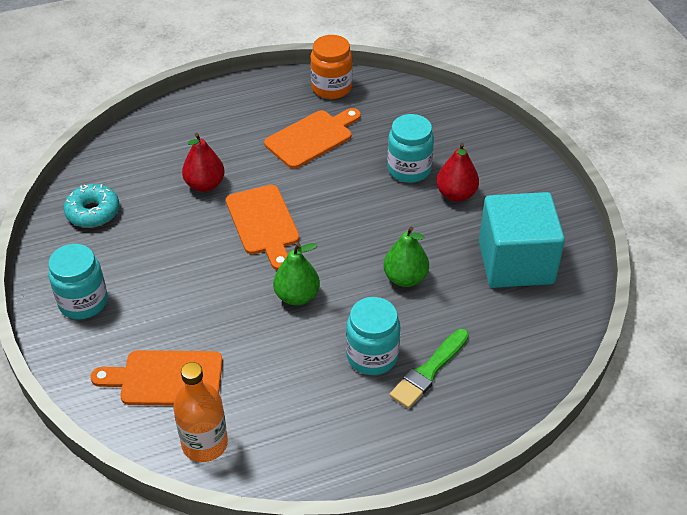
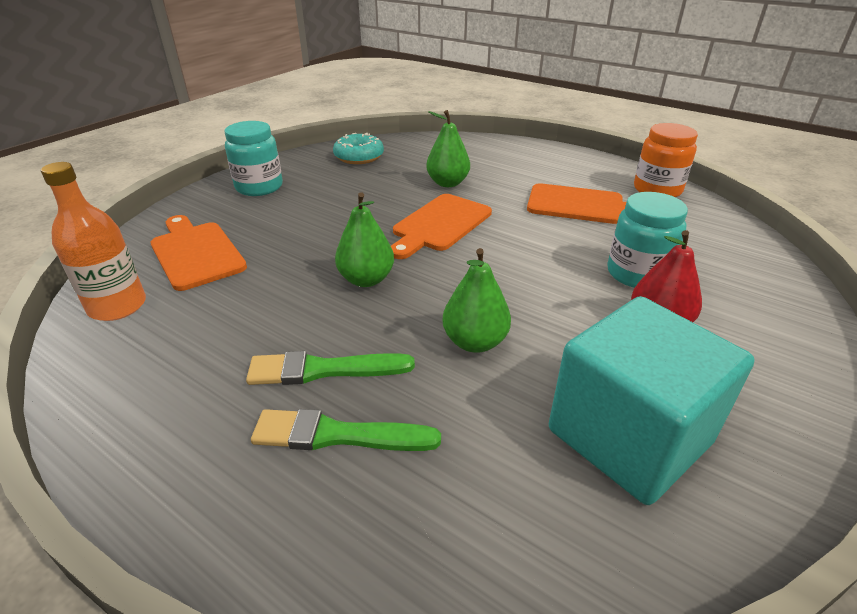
camera: 55 degrees right, 10 degrees down
(205, 185) = (447, 183): red pear -> green pear
(372, 356) = (323, 370): turquoise jar -> green brush

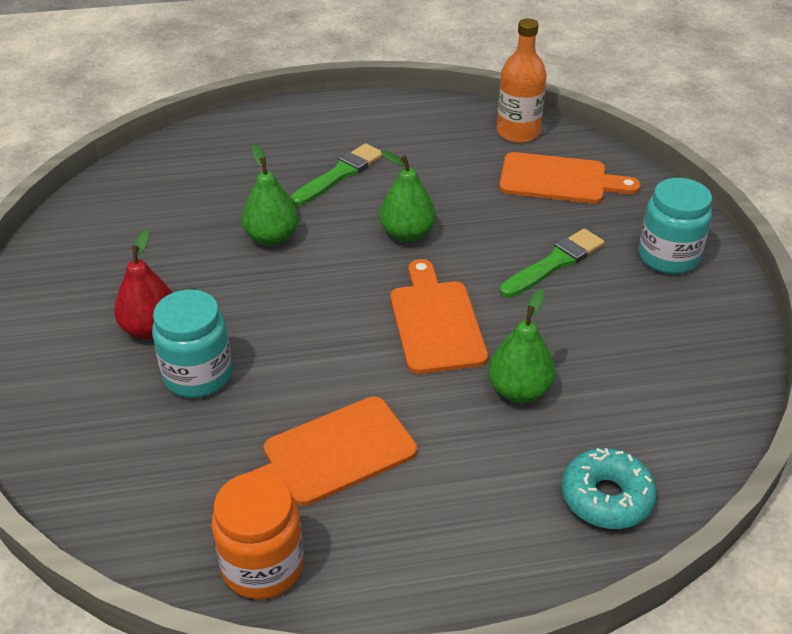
camera: 135 degrees right, 5 degrees up
(338, 435) = (286, 158): green brush -> green brush (554, 263)
(359, 157) = (687, 368): turquoise donut -> turquoise donut (606, 497)
(629, 436) = (130, 239): turquoise cube -> none

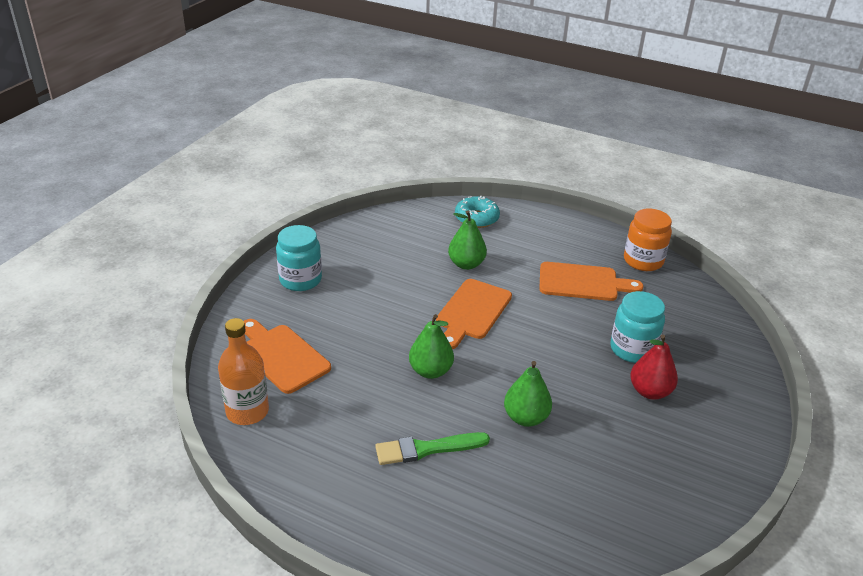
camera: 145 degrees left, 5 degrees down
(554, 263) = (366, 308): green brush -> none

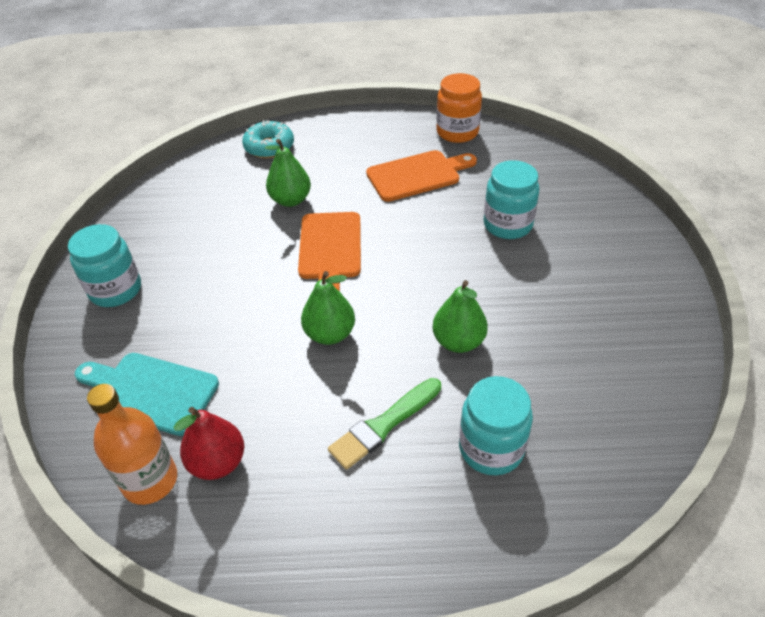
camera: 25 degrees left, 10 degrees up
(282, 356) = (150, 391): orange cutting board -> turquoise cutting board
(496, 501) = (491, 448): none -> turquoise jar
(650, 391) = (551, 261): red pear -> red pear (218, 462)

